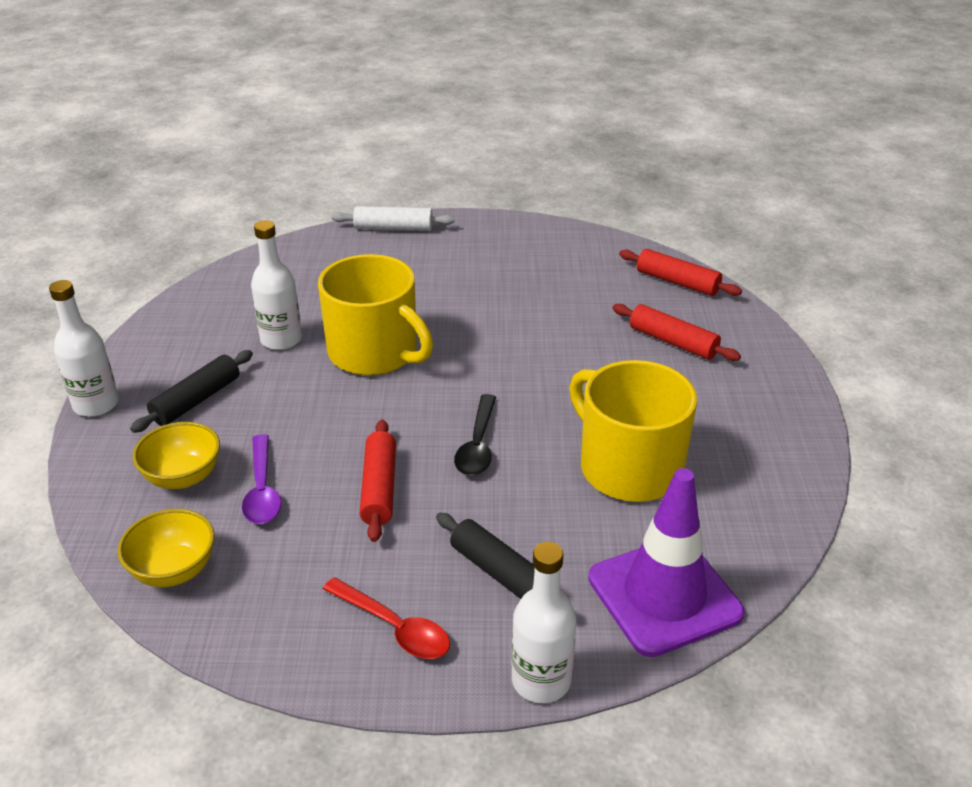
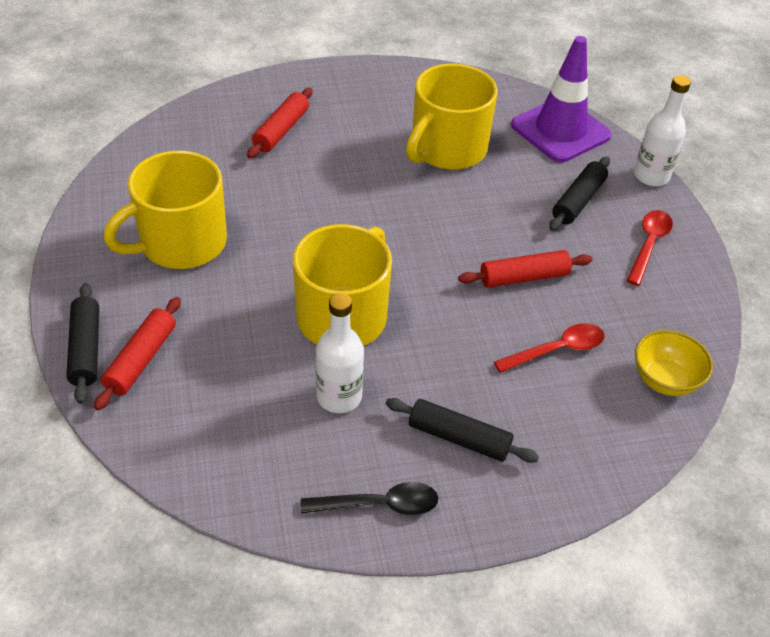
camera: 105 degrees left, 10 degrees up
(96, 404) = (495, 527): white bottle -> none
(183, 477) = (565, 411): yellow bowl -> none
(262, 490) = (556, 350): purple spoon -> red spoon
(393, 228) = (86, 349): white rolling pin -> black rolling pin
(477, 445) = (452, 228): black spoon -> black spoon (379, 505)
(503, 273) = (181, 243): none -> yellow mug
(677, 282) = (184, 129): red rolling pin -> red rolling pin (141, 359)

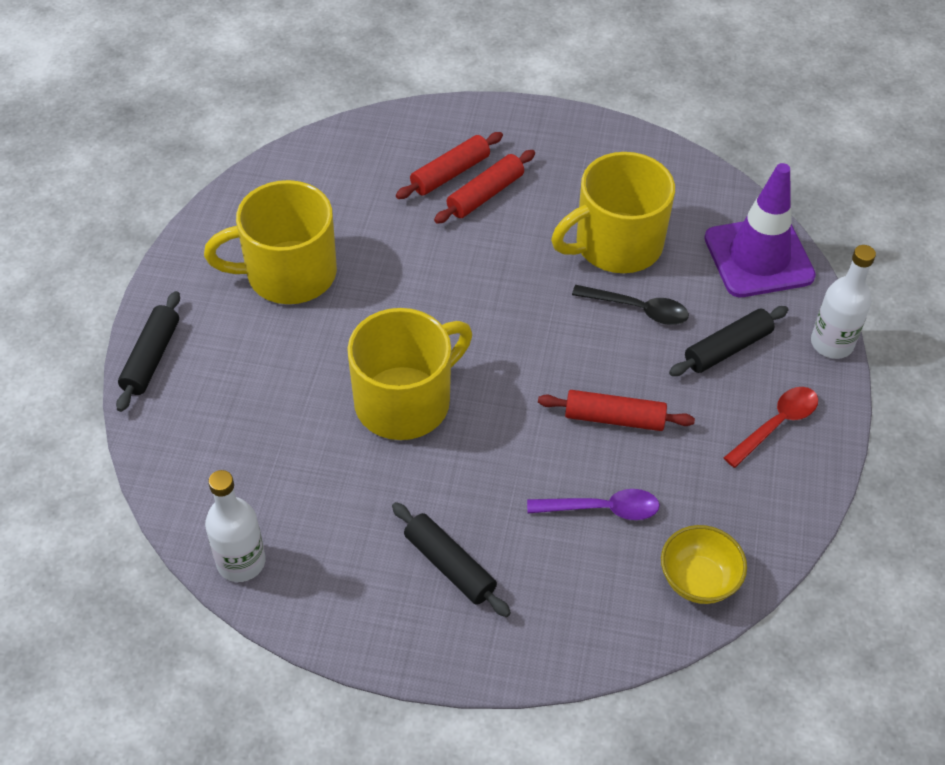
camera: 25 degrees right, 5 degrees up
(141, 359) = (195, 384): red rolling pin -> red rolling pin (485, 194)
(339, 397) = (357, 484): white bottle -> white bottle (241, 562)
(379, 505) = (338, 603): black spoon -> black spoon (638, 309)
(556, 350) = (602, 509): red spoon -> purple spoon

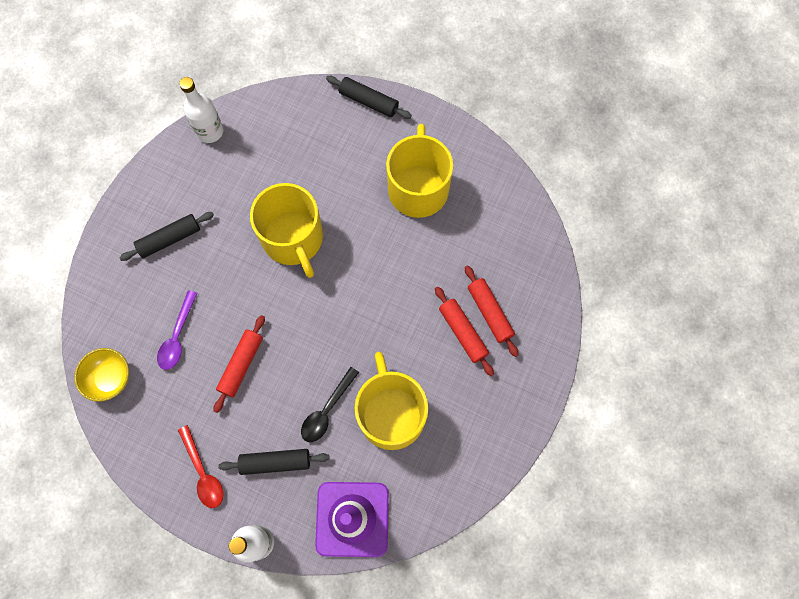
camera: 105 degrees right, 20 degrees up
(727, 348) = (275, 462): black rolling pin -> black rolling pin turned 75 degrees counterclockwise

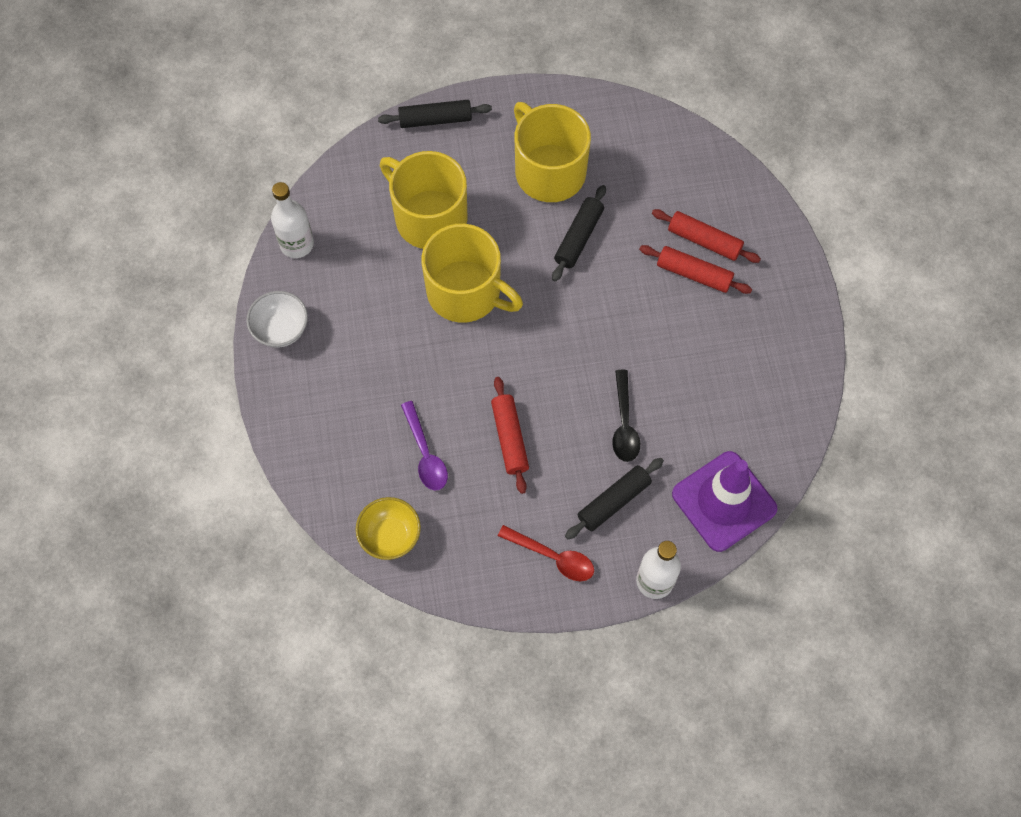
camera: 35 degrees left, 5 degrees down
(154, 184) = (281, 329): none -> white bowl
(169, 239) = (341, 370): black rolling pin -> black rolling pin (578, 237)
(391, 414) = (686, 387): yellow mug -> yellow mug (429, 217)

